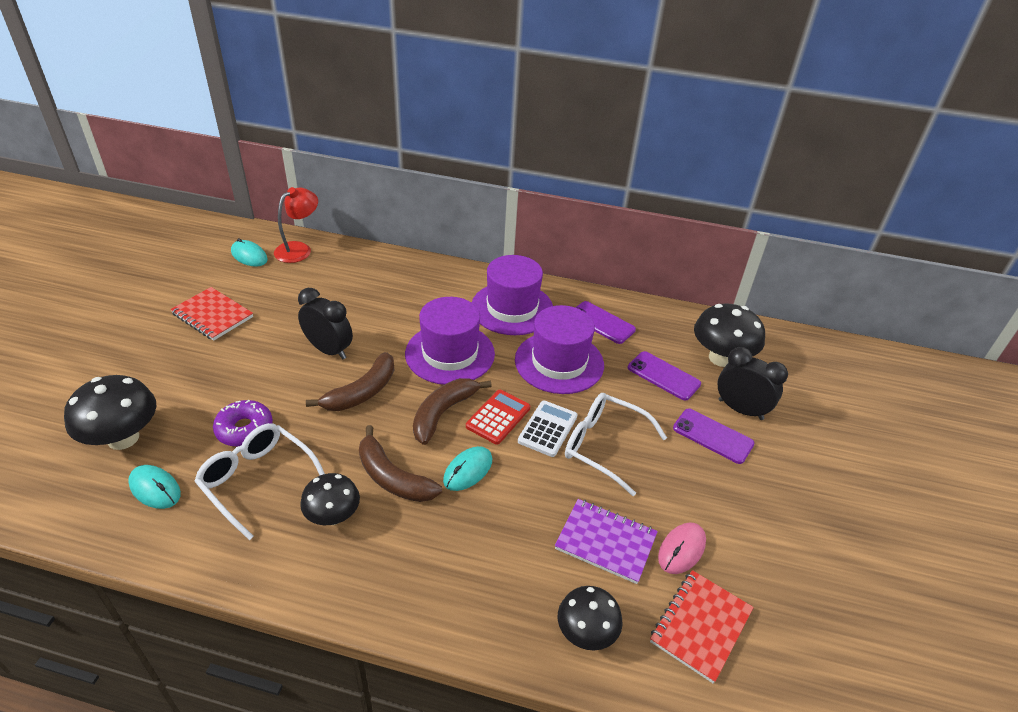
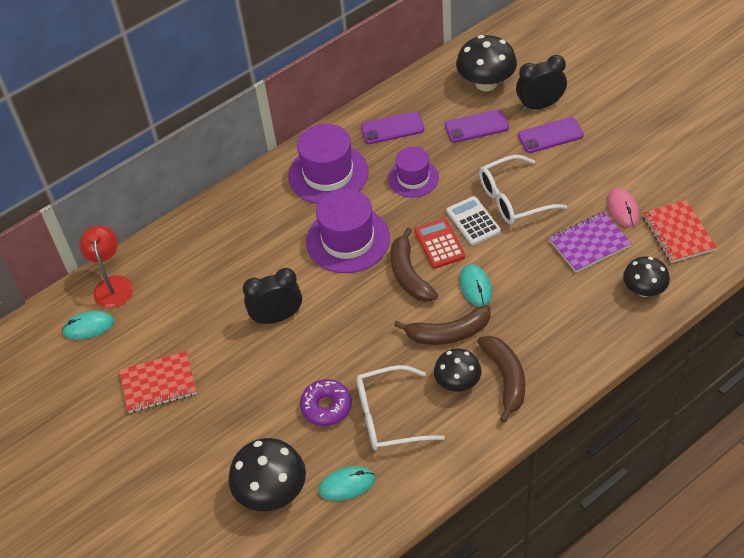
camera: 45 degrees left, 10 degrees up
(362, 392) = (346, 315): brown banana -> brown banana (506, 378)
(559, 362) = (413, 178): purple hat -> purple hat, size x0.63

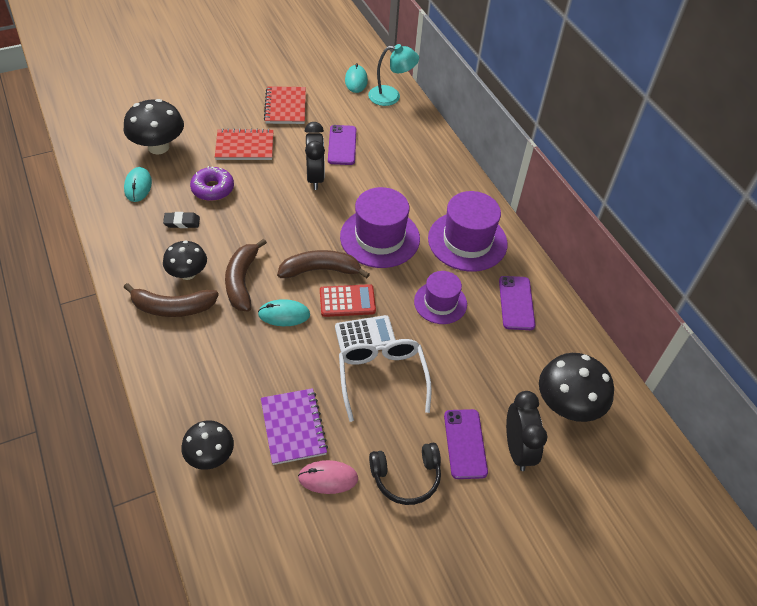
camera: 95 degrees right, 0 degrees up
(112, 285) = (391, 96): red lamp -> turquoise lamp
(388, 416) = (182, 222): white glasses -> black eraser
(476, 126) = (499, 376): purple phone -> purple phone (342, 145)
(597, 163) = (406, 477): none -> black headphones
(678, 233) = (270, 523): red notebook -> red notebook (245, 146)

